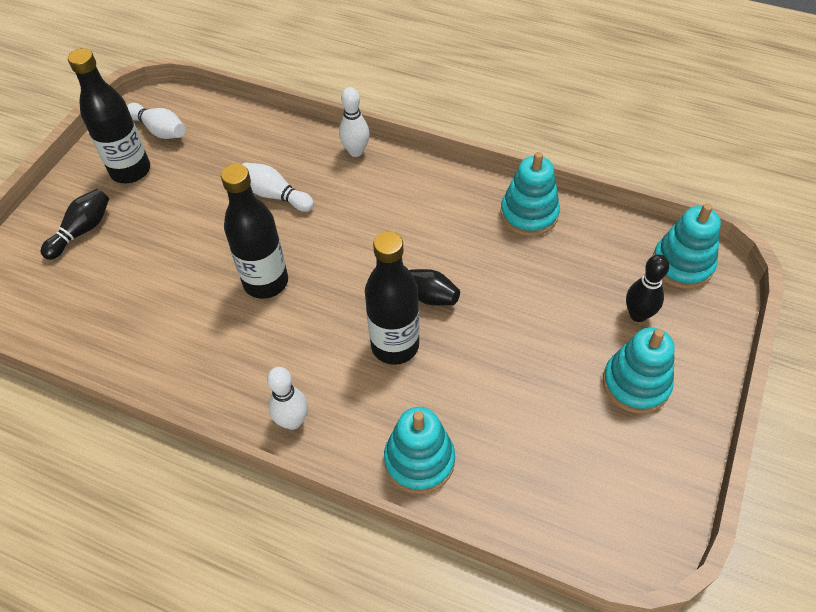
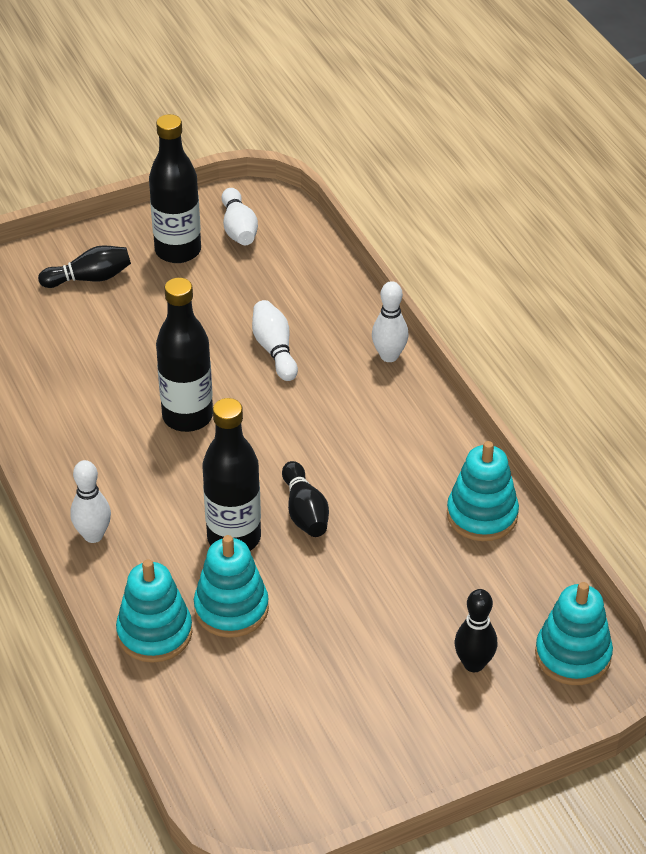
camera: 40 degrees right, 10 degrees down
(636, 384) = (399, 712): turquoise stacking toy -> turquoise stacking toy (231, 609)

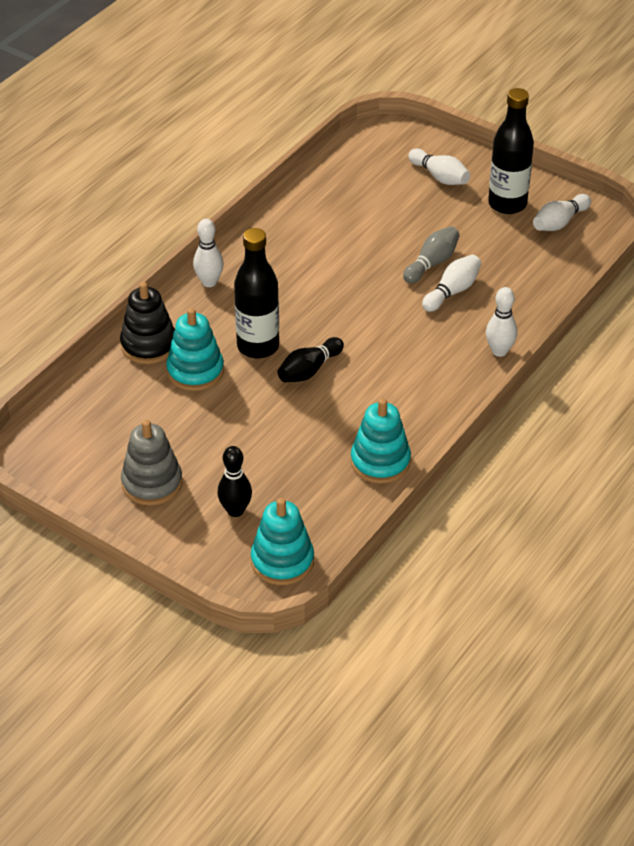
camera: 60 degrees right, 0 degrees up
(89, 278) = (439, 177): black bowling pin -> white bowling pin
(154, 633) = (149, 345): turquoise stacking toy -> black stacking toy
(187, 416) = (350, 278): black bottle -> none
(219, 345) = (432, 263): none -> grey bowling pin
(382, 721) = (152, 483): none -> grey stacking toy

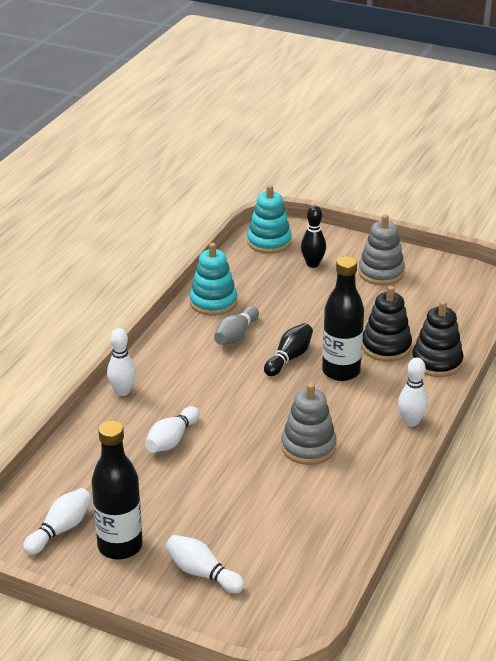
camera: 170 degrees right, 10 degrees down
(195, 371) = (386, 347): turquoise stacking toy -> black stacking toy
(320, 269) = (308, 447): none -> grey stacking toy
(432, 263) = (196, 466): grey bowling pin -> grey bowling pin (236, 335)

